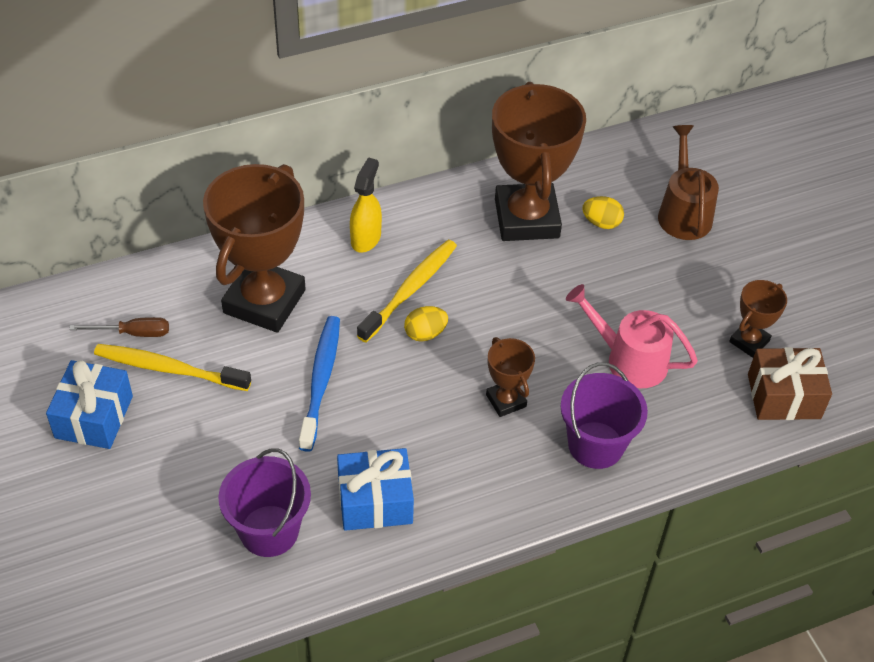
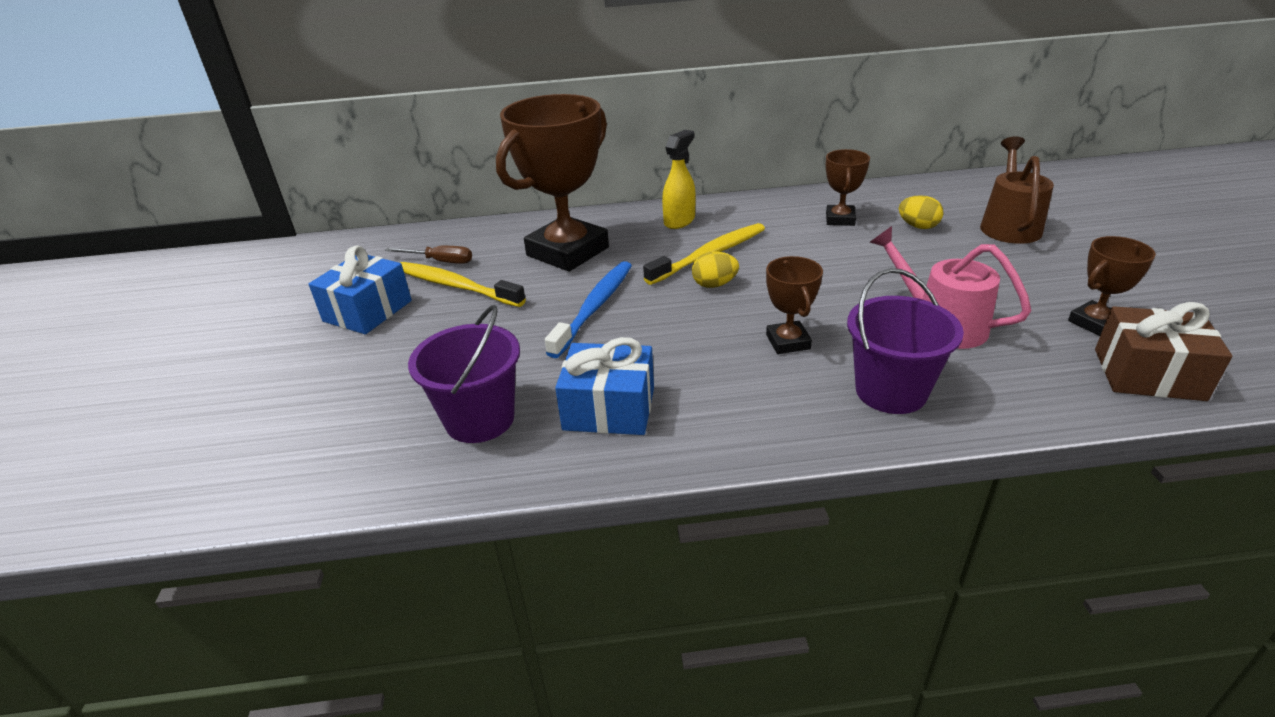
camera: 20 degrees right, 15 degrees down
(526, 218) = (840, 219): brown trophy -> brown trophy, size x0.47

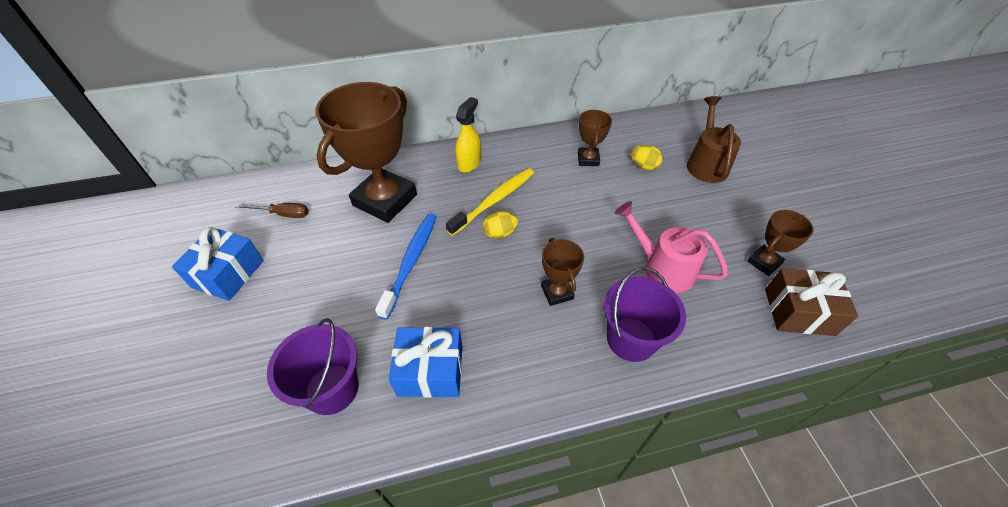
camera: 10 degrees left, 15 degrees up
(456, 286) = (298, 242): yellow toothbrush -> none

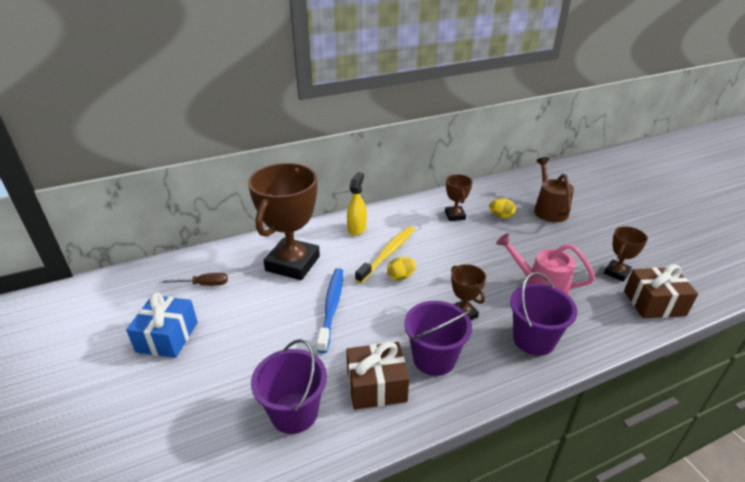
camera: 10 degrees left, 15 degrees down
(430, 371) = (376, 386): blue gift -> brown gift
(506, 346) = (434, 358): none -> purple bucket

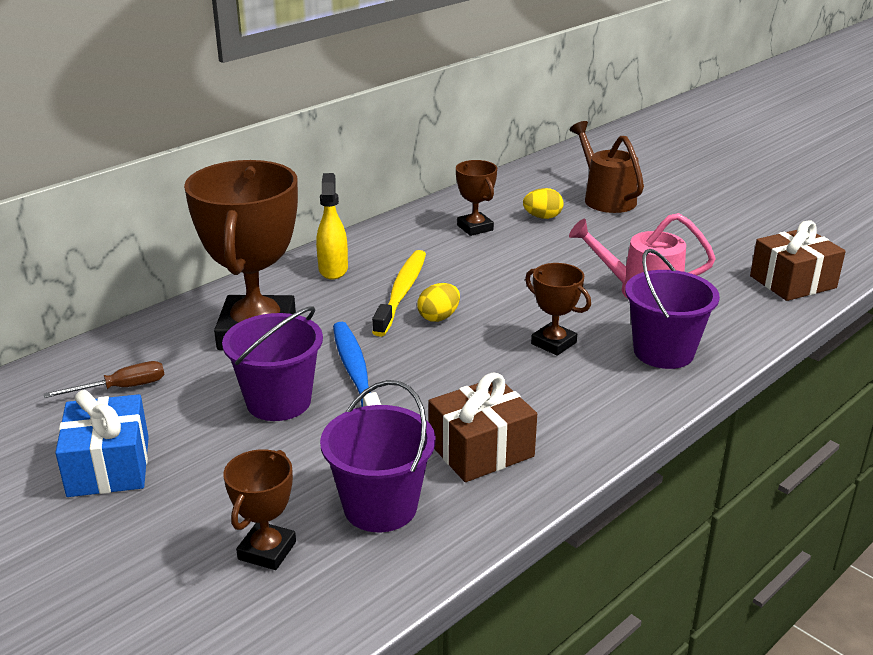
camera: 20 degrees left, 5 degrees down
(434, 358) = (543, 401): purple bucket -> purple bucket (279, 402)
(616, 273) = (731, 257): brown trophy -> brown trophy (267, 551)

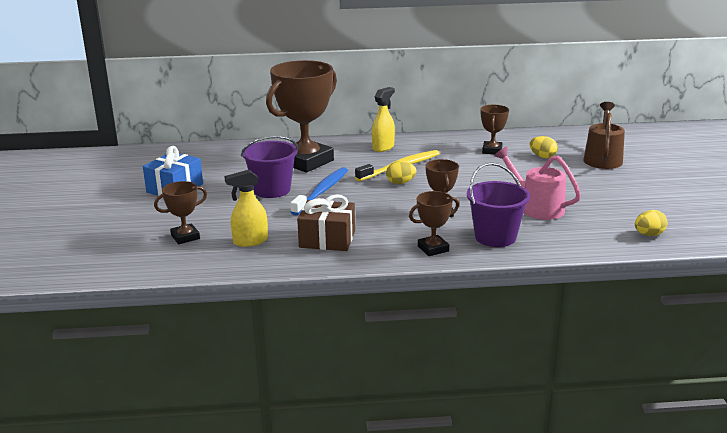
camera: 40 degrees right, 5 degrees down
(121, 388) = (220, 163): brown screwdriver -> none
(380, 507) = (250, 241): purple bucket -> yellow spray bottle
(626, 401) = (433, 249): none -> brown trophy
(792, 282) = (649, 235): brown gift -> yellow egg

